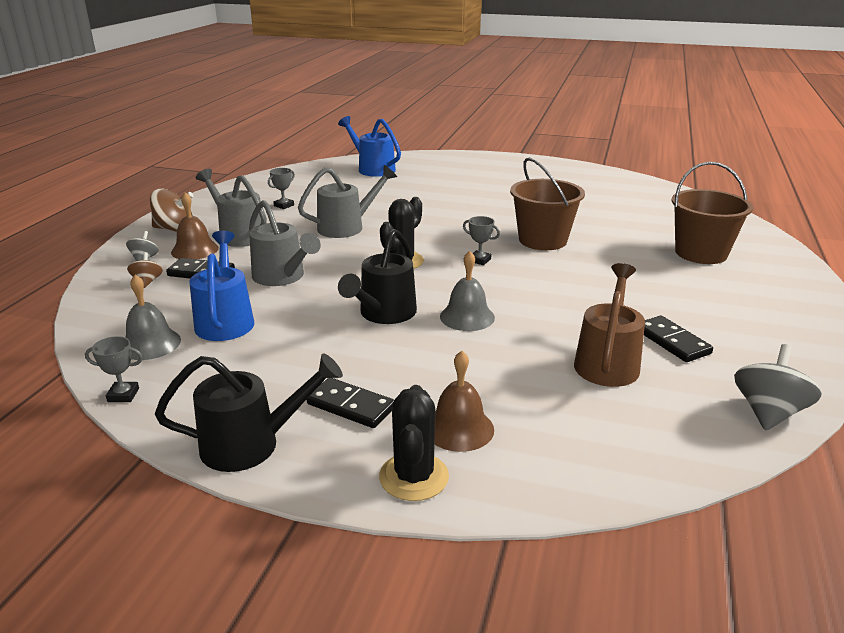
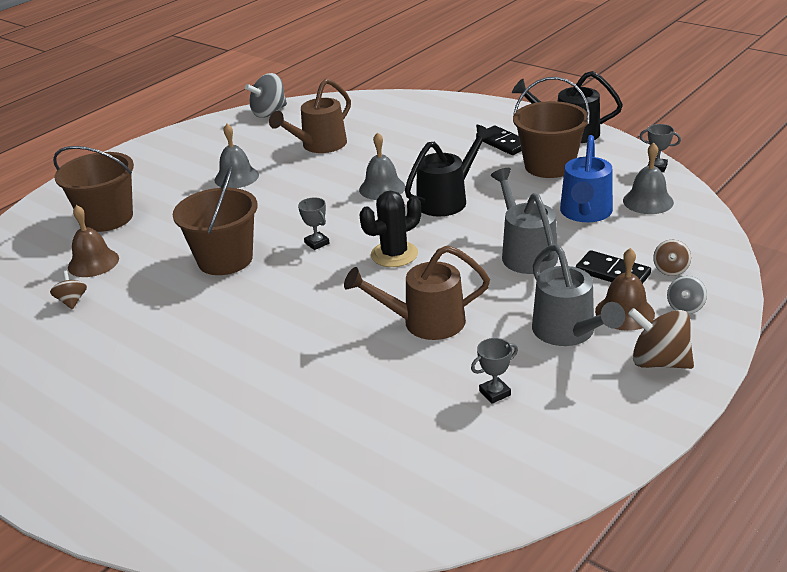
camera: 155 degrees left, 5 degrees up
(274, 375) = (549, 166): none -> brown bucket
(347, 227) = (424, 323): grey watering can -> brown watering can
(372, 168) = (295, 493): blue watering can -> none
(414, 477) = (484, 111): black cactus -> none
(459, 428) = (445, 125): brown bell -> brown bell (93, 262)
(614, 206) = (72, 301): none -> brown spinning top
(646, 306) = (236, 177): none -> grey bell
(672, 341) = (259, 151): black domino -> none

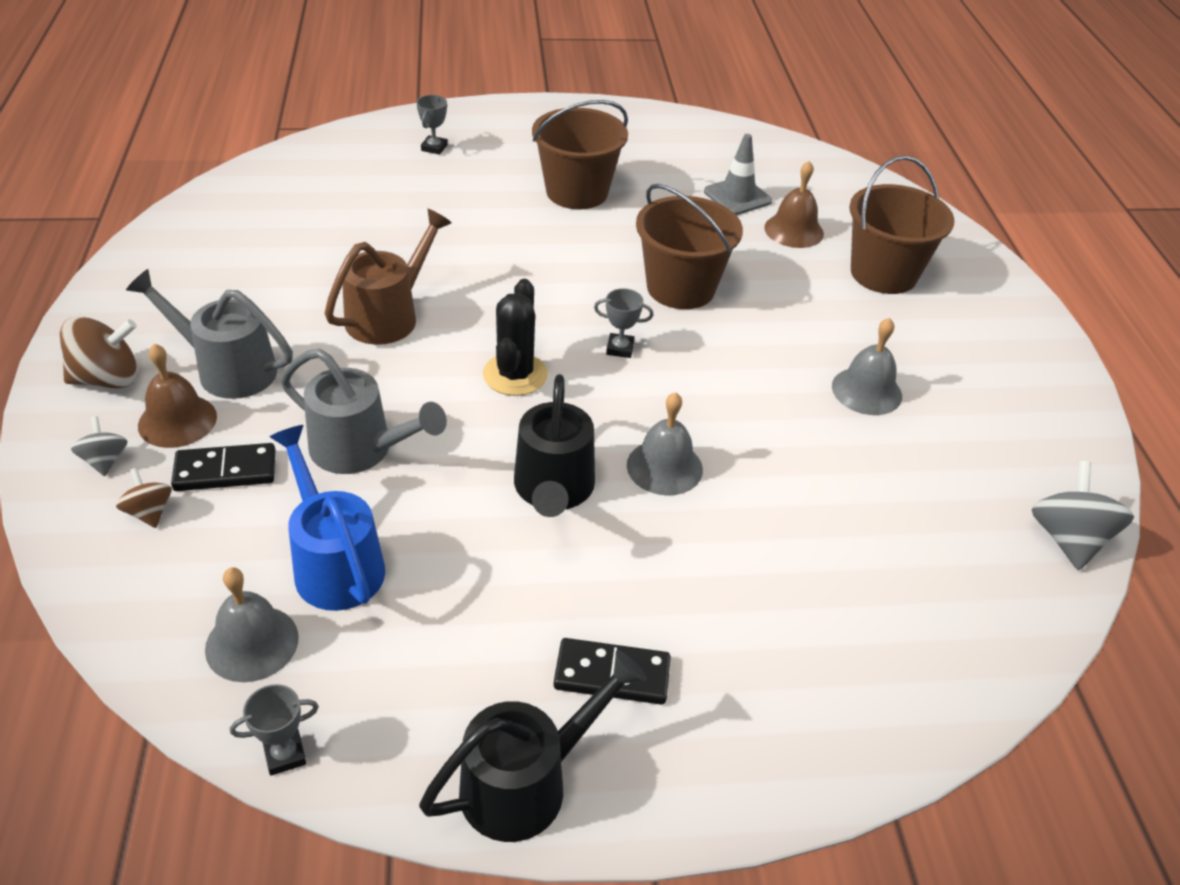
camera: 130 degrees right, 10 degrees up
(72, 301) = (737, 196): brown spinning top -> grey traffic cone
(319, 146) = (870, 503): brown watering can -> none
(495, 393) = (256, 284): grey trophy -> grey trophy (434, 148)
(549, 166) = (477, 651): brown bucket -> brown bucket (577, 192)

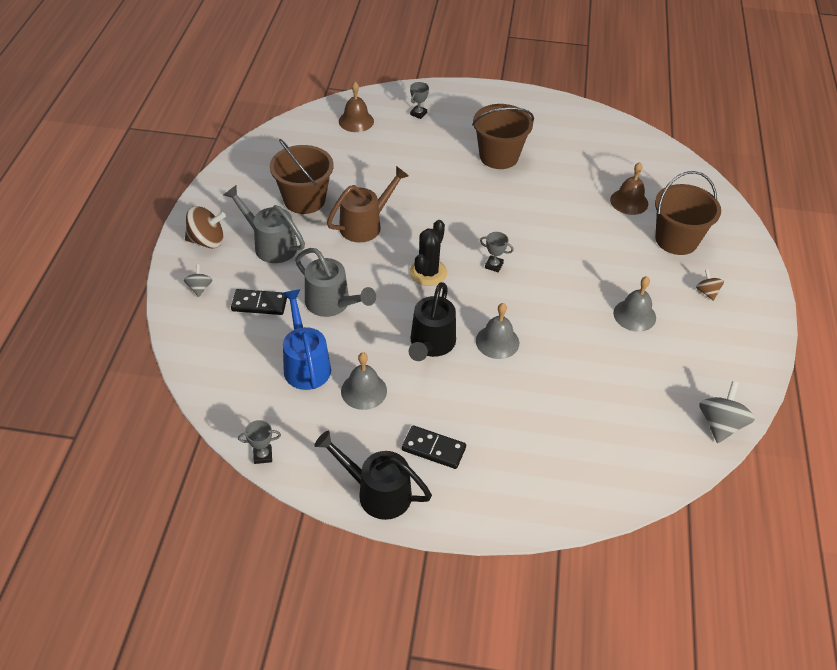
camera: 15 degrees right, 5 degrees up
(149, 512) = (217, 320): brown spinning top -> brown spinning top (707, 292)
(177, 421) = (239, 271): brown bell -> brown bell (356, 121)
(252, 643) = (257, 398): grey bell -> grey bell (364, 391)
(528, 782) = (376, 492): black watering can -> black watering can turned 135 degrees counterclockwise
(681, 288) = (543, 231): brown bucket -> brown bucket (304, 200)
(737, 196) = (600, 172): grey traffic cone -> none

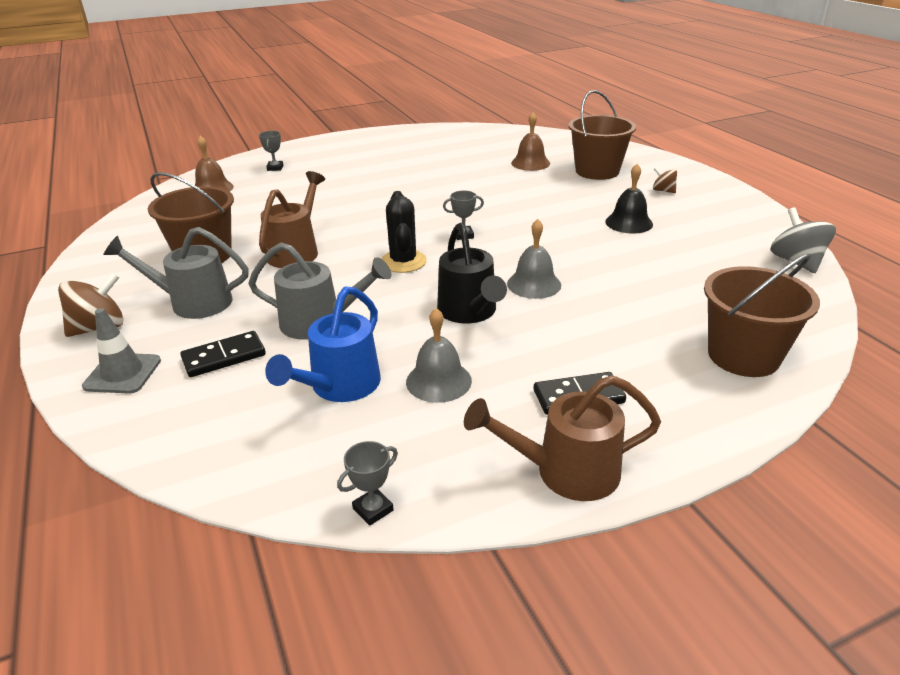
camera: 30 degrees left, 15 degrees down
(199, 288) = (122, 373): grey spinning top -> grey traffic cone
(305, 364) = (339, 387): blue watering can -> blue watering can turned 105 degrees counterclockwise
(376, 492) = (564, 472): black watering can -> brown watering can
(498, 156) = (384, 171): brown bucket -> brown bucket (743, 356)
(634, 315) = (629, 223): grey bell -> black bell

